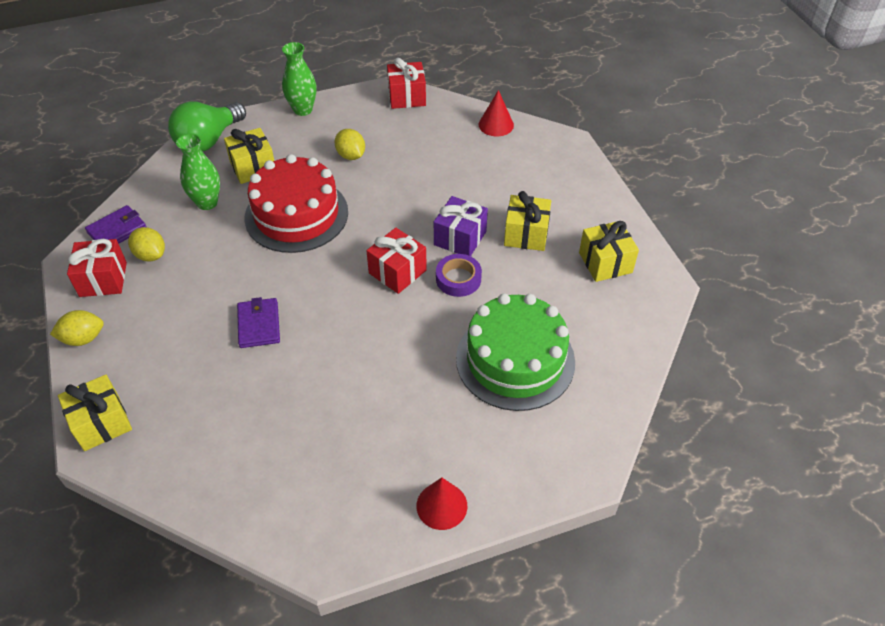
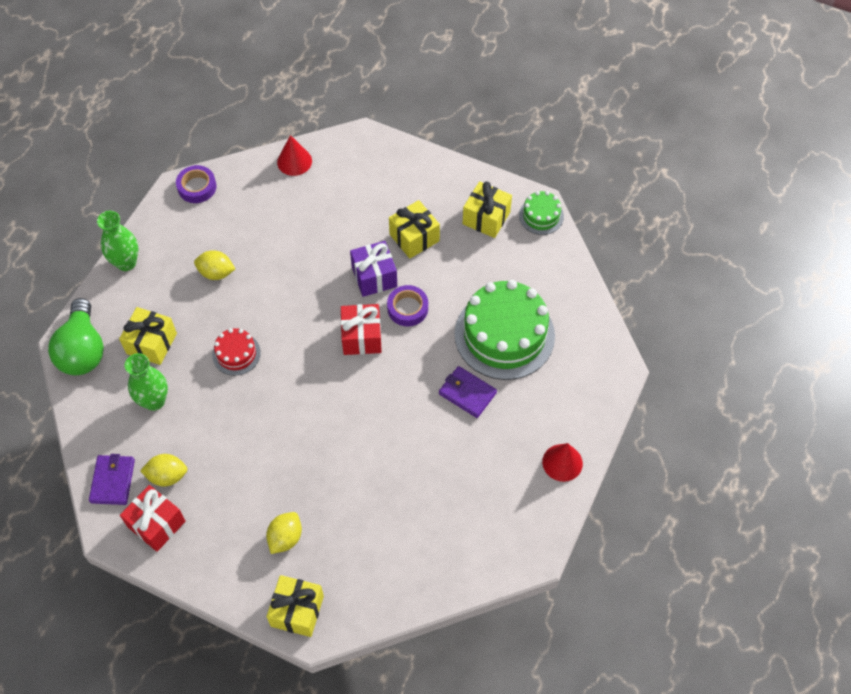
camera: 45 degrees left, 10 degrees up
(83, 338) = (203, 574): yellow lemon -> yellow lemon (285, 538)
(259, 325) = (315, 455): purple wallet -> purple wallet (467, 393)
(296, 214) = (236, 354): red cake -> red cake, size x0.47
(407, 97) = (197, 187): red gift -> purple tape
(659, 295) = (541, 216): none -> green cake

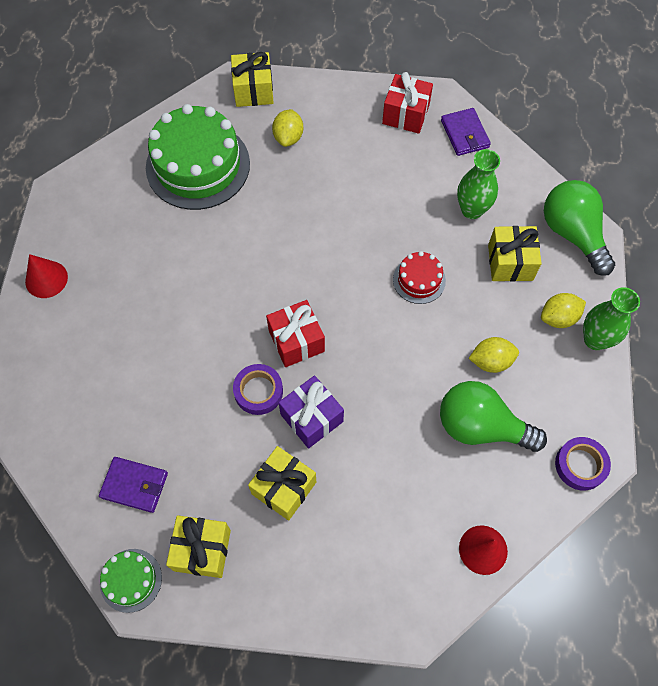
camera: 160 degrees right, 5 degrees up
(167, 476) = (419, 152): yellow lemon -> yellow lemon (558, 318)
(251, 232) = (481, 426): none -> green light bulb
(467, 393) = (162, 317): purple wallet -> purple wallet (134, 485)
(504, 335) = (138, 396): green cake -> green cake (198, 165)

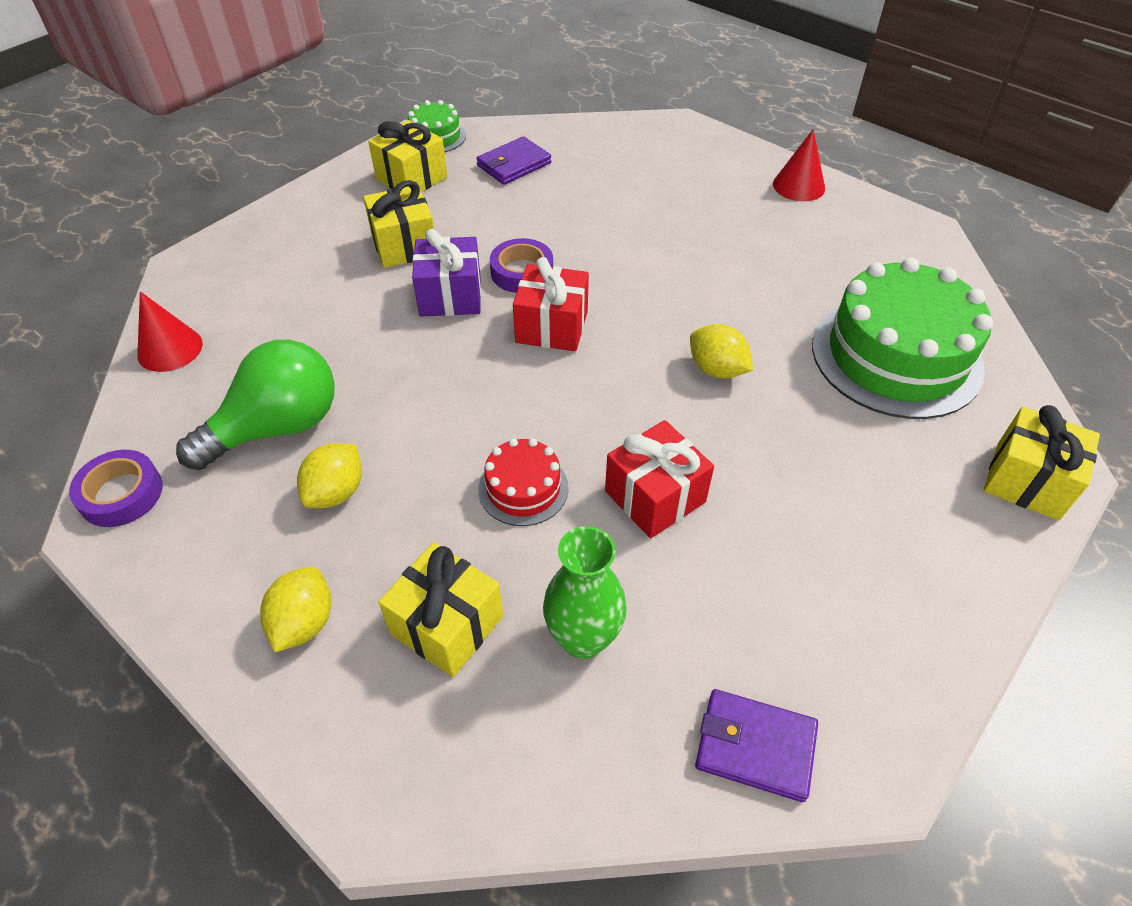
camera: 125 degrees right, 15 degrees down
(288, 137) = (896, 475): yellow lemon -> yellow lemon (716, 369)
(405, 114) = (861, 673): red gift -> red gift (655, 496)
(572, 234) = (408, 771): green light bulb -> none
(595, 339) = (224, 647): green vase -> none

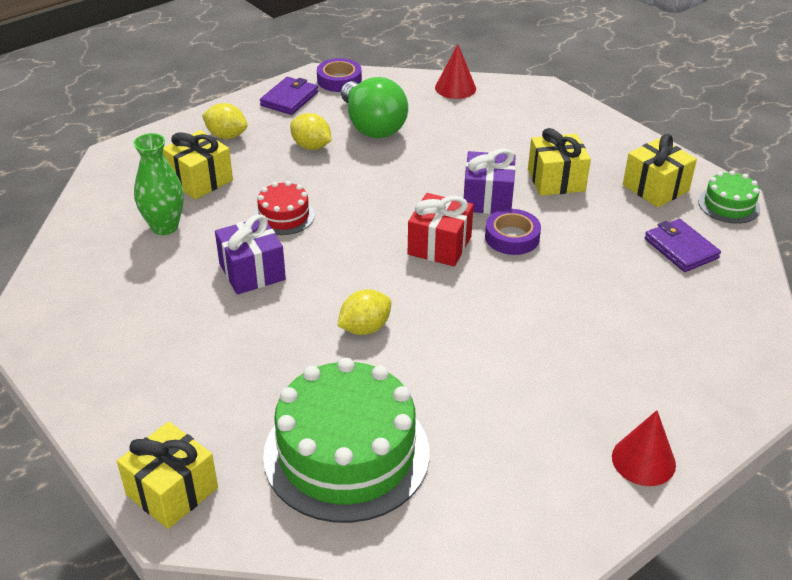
camera: 100 degrees right, 10 degrees down
(655, 496) = (252, 272): red gift -> purple gift
(755, 746) = (63, 280): purple wallet -> purple wallet (289, 99)

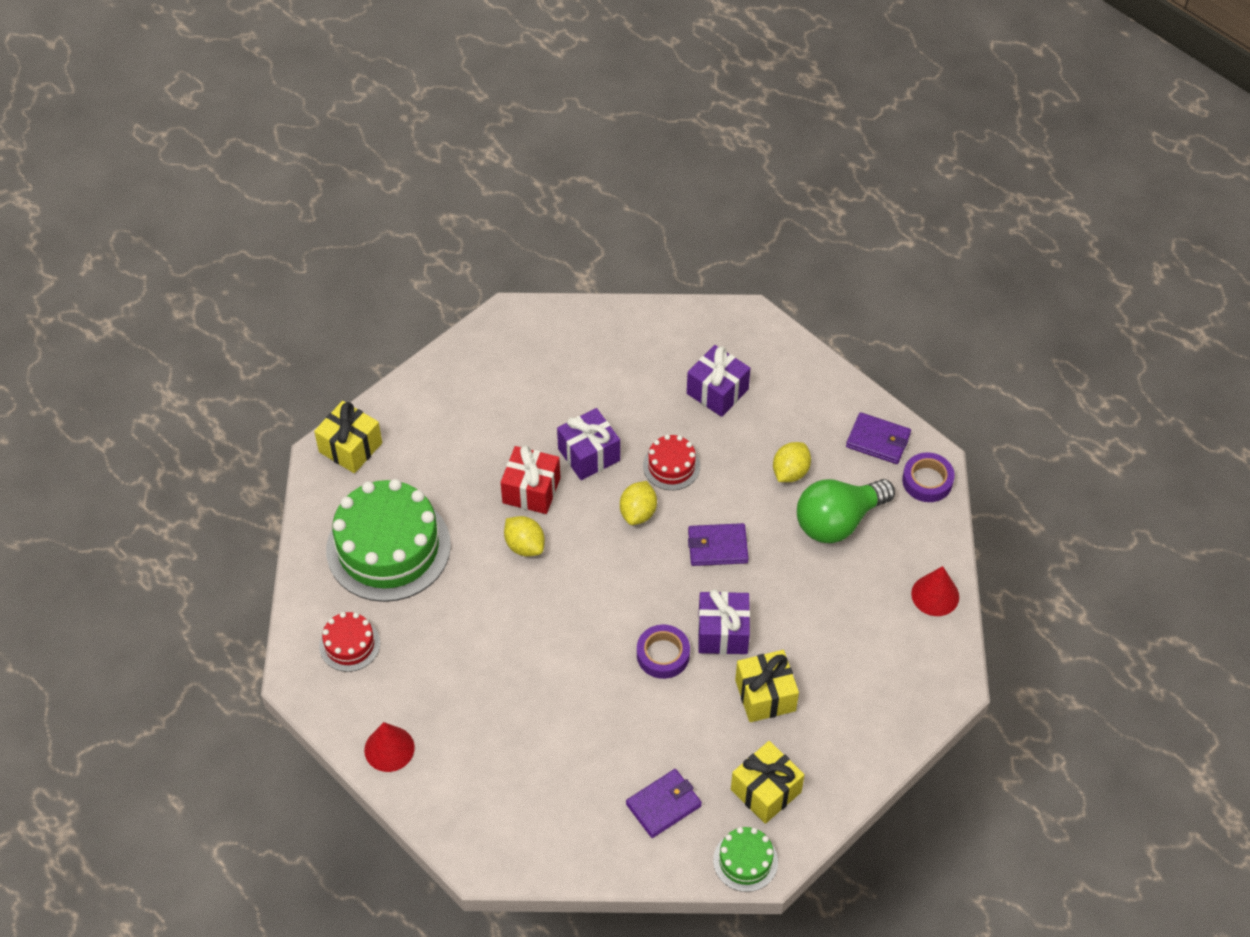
camera: 85 degrees right, 15 degrees up
(164, 227) = (643, 379): green vase -> none
(200, 180) = (717, 391): yellow gift -> purple gift
(226, 136) = (796, 398): yellow lemon -> yellow lemon (638, 512)
(388, 194) = (717, 547): none -> purple wallet
(439, 245) = (642, 594): red gift -> red gift (531, 490)
(493, 498) = (349, 644): none -> red cake

